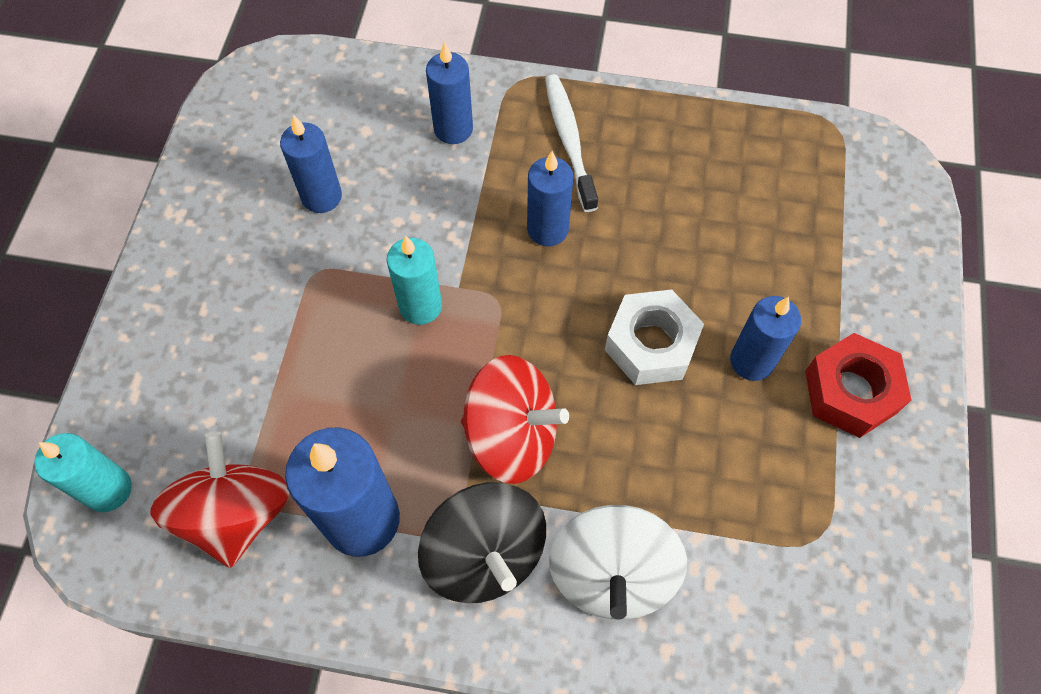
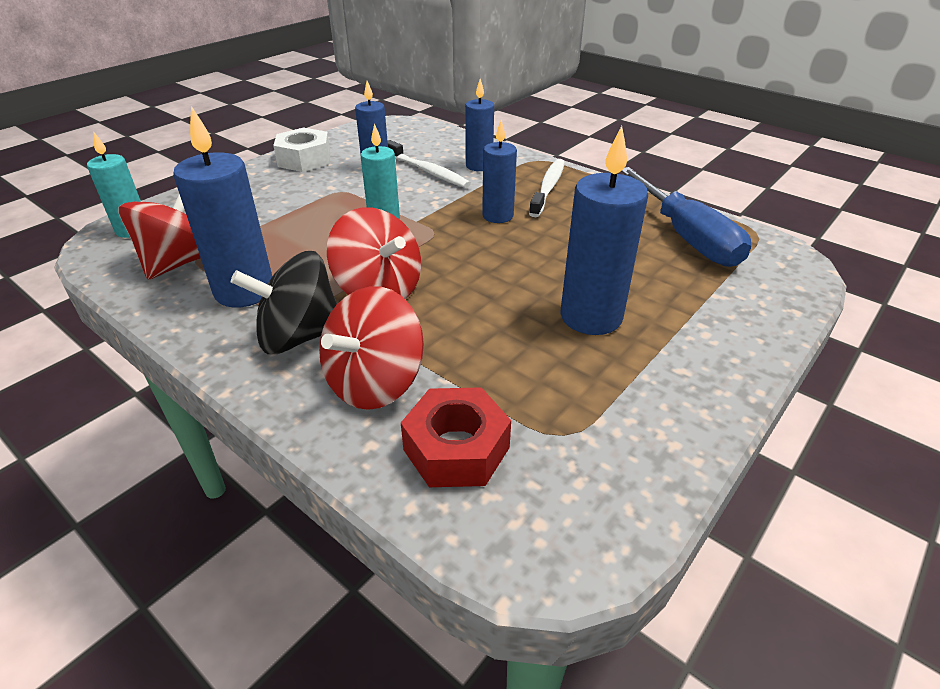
camera: 30 degrees right, 25 degrees down
(396, 172) = (427, 171): none -> white toothbrush
(485, 554) = (299, 336): black spinning top -> black spinning top turned 75 degrees clockwise
(612, 573) = (374, 382): white spinning top -> red spinning top
(651, 344) = (519, 284): white nut -> white nut (304, 159)
(751, 361) = (591, 317): blue candle -> blue candle, size x1.59
(772, 171) = (686, 237): none -> blue screwdriver
(850, 392) = (664, 361): red nut -> red nut (456, 449)

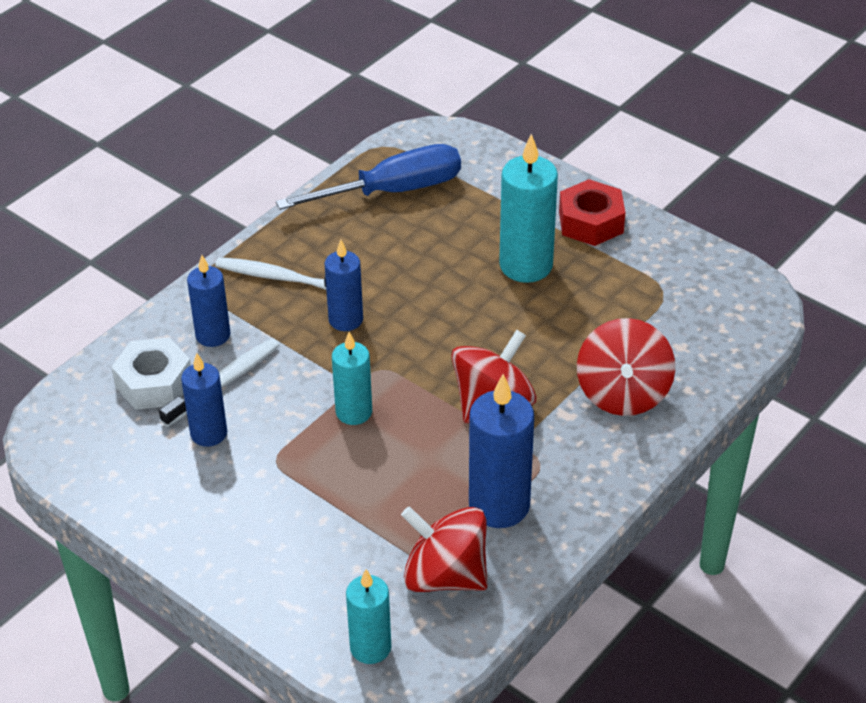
camera: 90 degrees left, 5 degrees up
(299, 336) = (568, 450): black spinning top -> none
(304, 159) = (170, 513): white nut -> white nut (154, 383)
(374, 382) = (623, 393): red spinning top -> red spinning top turned 60 degrees clockwise
(456, 449) = (685, 344): red nut -> red nut (591, 222)
(591, 317) = (526, 265): blue candle -> turquoise candle

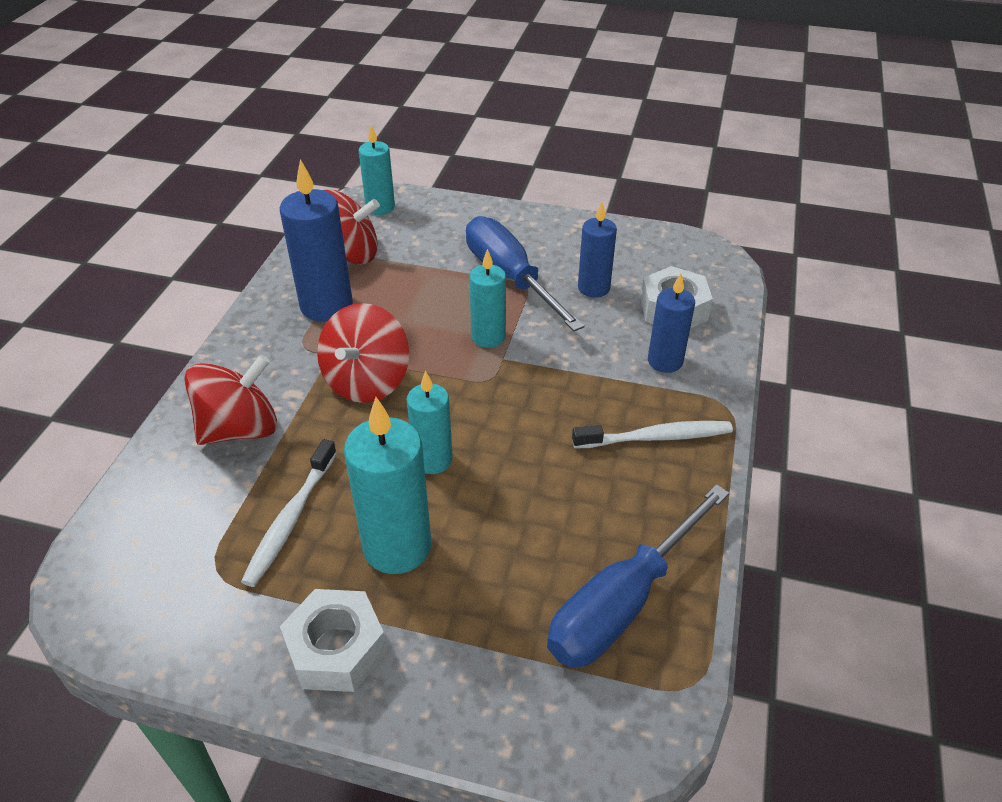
camera: 155 degrees right, 0 degrees up
(224, 382) = (617, 327): white toothbrush -> white toothbrush (290, 520)
(284, 477) = (509, 277): none -> blue screwdriver
(345, 320) = (555, 415): blue candle -> none
(469, 316) = (432, 460): none -> turquoise candle
(591, 222) = (336, 649): red nut -> white nut
(623, 393) = (240, 429): red spinning top -> red spinning top turned 75 degrees clockwise

